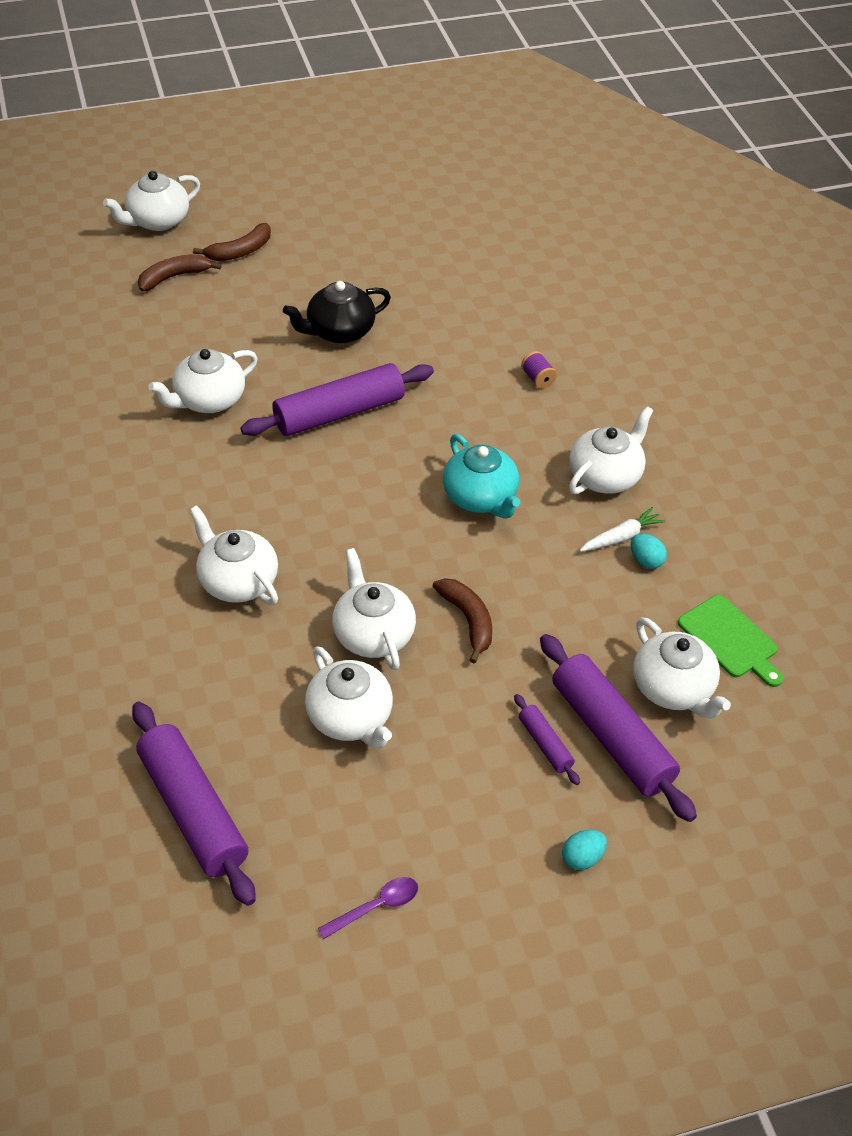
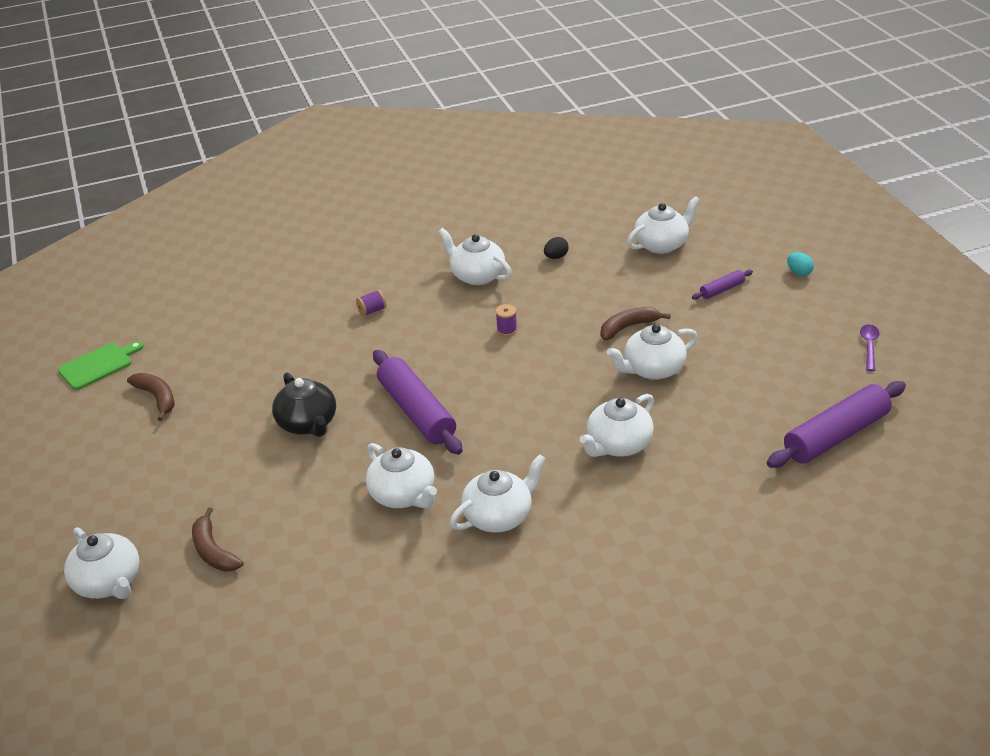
camera: 90 degrees left, 10 degrees down
(240, 251) = (176, 507): brown banana -> brown banana (157, 398)
(351, 718) = (730, 372): white teapot -> white teapot (499, 516)
(376, 906) = (869, 346): purple spoon -> purple spoon turned 45 degrees clockwise
(481, 497) = (507, 330): turquoise teapot -> purple spool
(611, 736) = (706, 266): purple rolling pin -> none
(621, 537) = (536, 267): white carrot -> none
(646, 560) = (556, 257): turquoise egg -> black egg
(730, 639) = (616, 225): green cutting board -> green cutting board (98, 365)

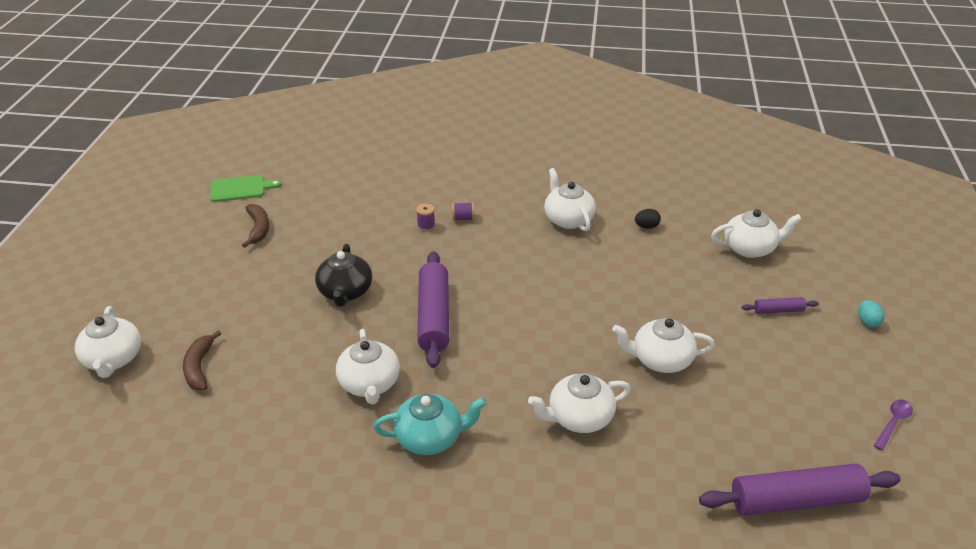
camera: 25 degrees right, 0 degrees up
(499, 516) = (430, 438): white teapot -> turquoise teapot
(507, 330) = (558, 275): purple spool -> purple spool (426, 226)
(628, 327) = (665, 312): brown banana -> none

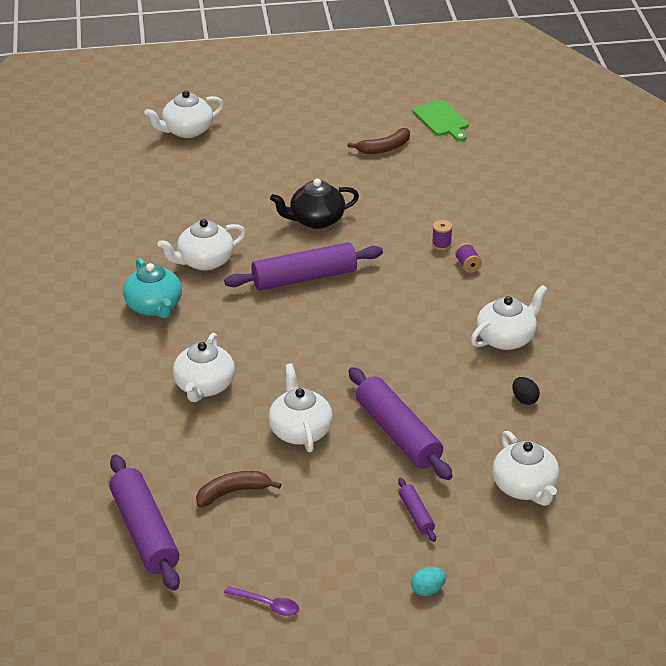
camera: 75 degrees right, 0 degrees up
(199, 367) = (193, 172): brown banana -> brown banana (233, 492)
(579, 417) = (204, 386): white teapot -> white teapot turned 135 degrees counterclockwise
(675, 300) = (398, 433): none -> purple rolling pin

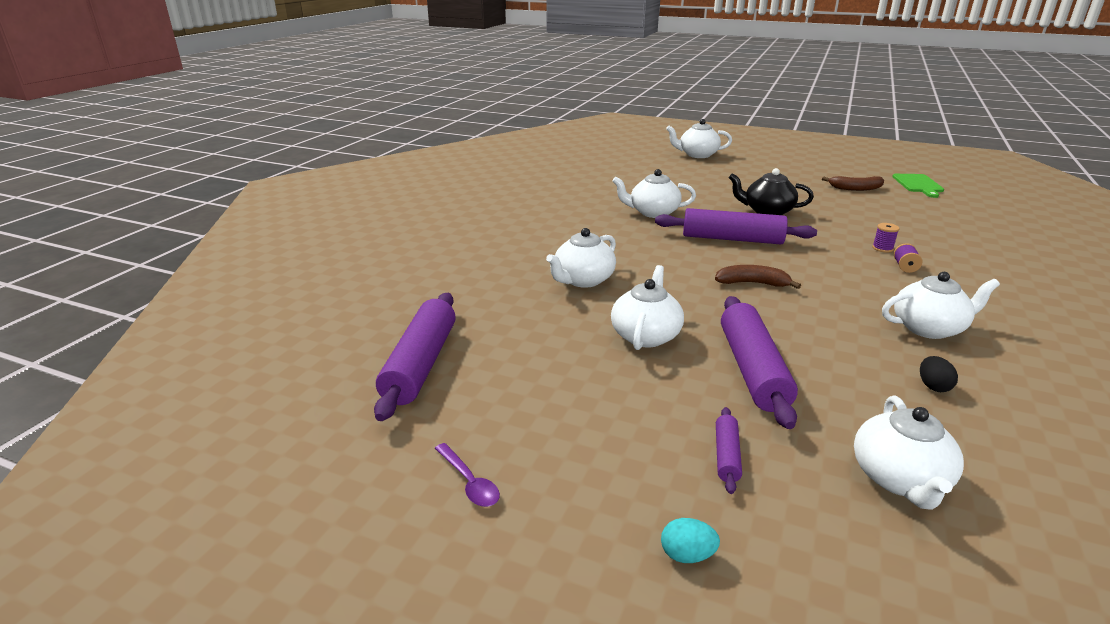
camera: 30 degrees right, 10 degrees down
(154, 306) = (589, 226): turquoise teapot -> none
(233, 492) = (535, 362): brown banana -> brown banana (752, 283)

